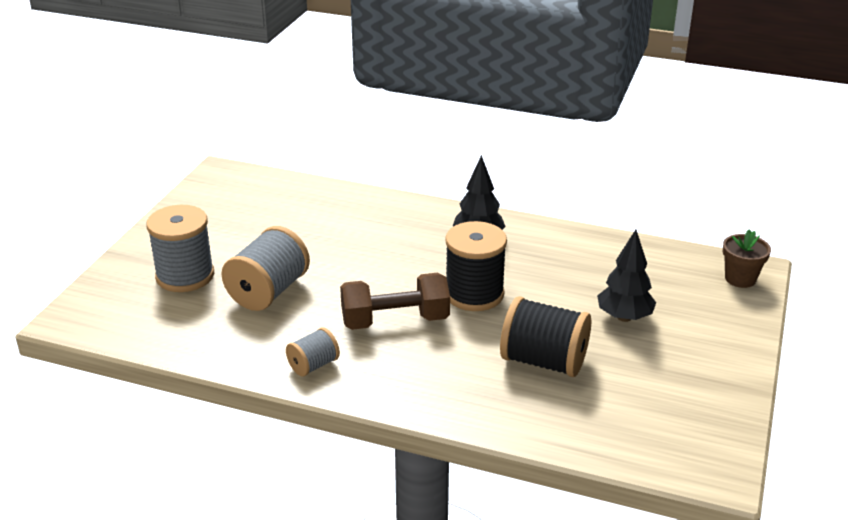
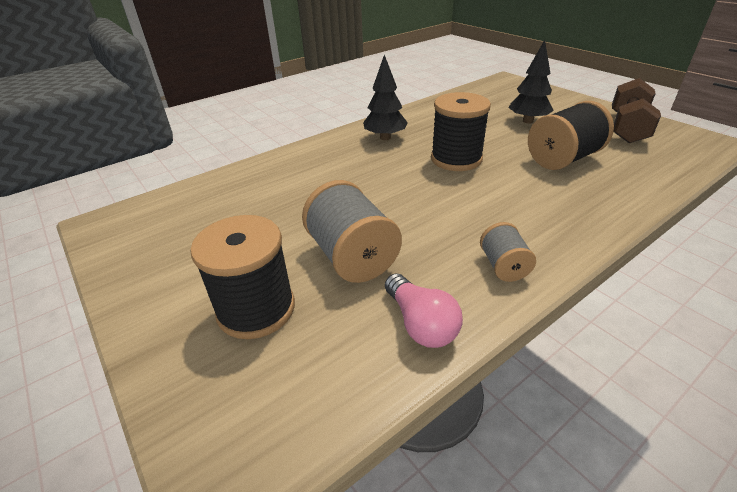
camera: 55 degrees left, 5 degrees up
(185, 276) = (256, 309): grey spool -> black spool
(219, 345) = (420, 324): none -> pink light bulb
(395, 321) = (464, 201): brown dumbbell -> brown dumbbell (627, 128)
(740, 279) = (512, 84): brown flower pot -> none

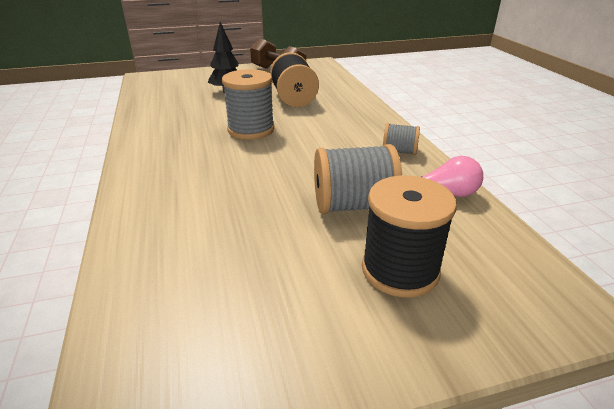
camera: 70 degrees left, 5 degrees down
(385, 137) = (170, 148): black tree -> none
(456, 159) = (251, 130): black spool -> grey spool

